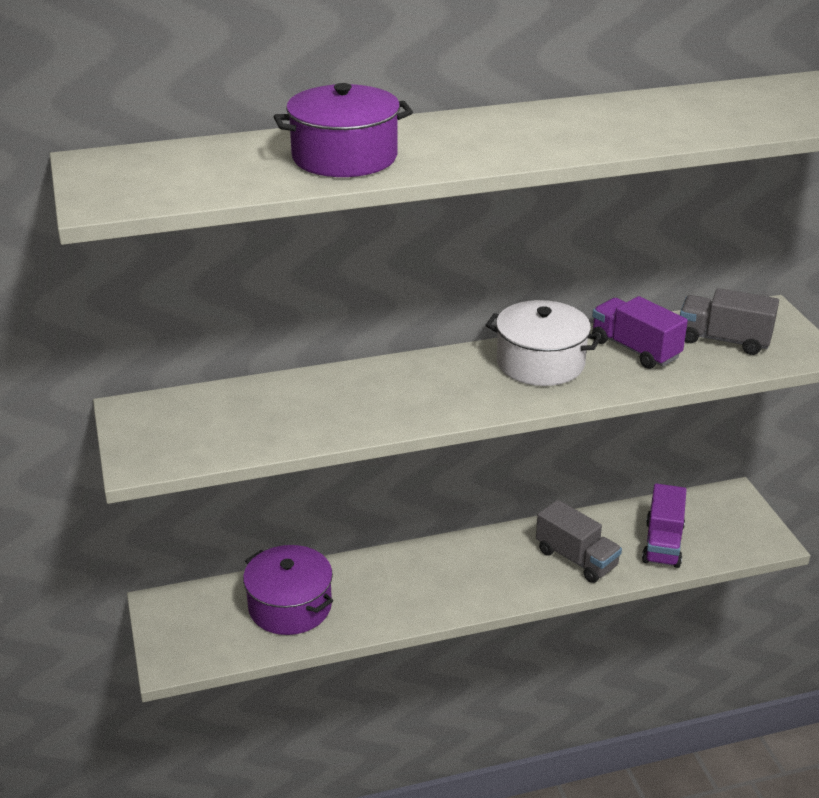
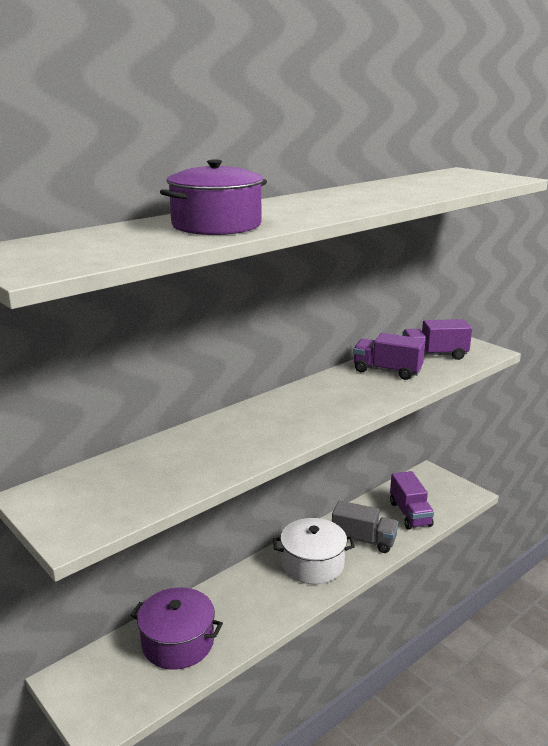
camera: 25 degrees left, 10 degrees down
(540, 363) = (334, 391): white pot -> white pot (313, 564)
(723, 340) = (434, 355): grey truck -> purple truck

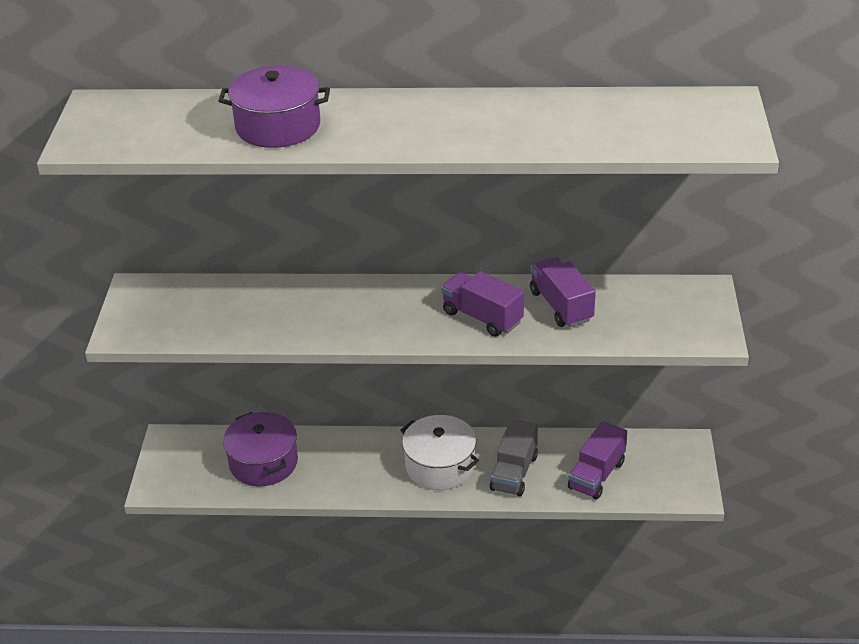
camera: 45 degrees right, 15 degrees up
(363, 540) = (514, 472): grey truck -> grey truck turned 45 degrees clockwise
(434, 355) = (645, 311): purple truck -> purple truck (482, 317)

